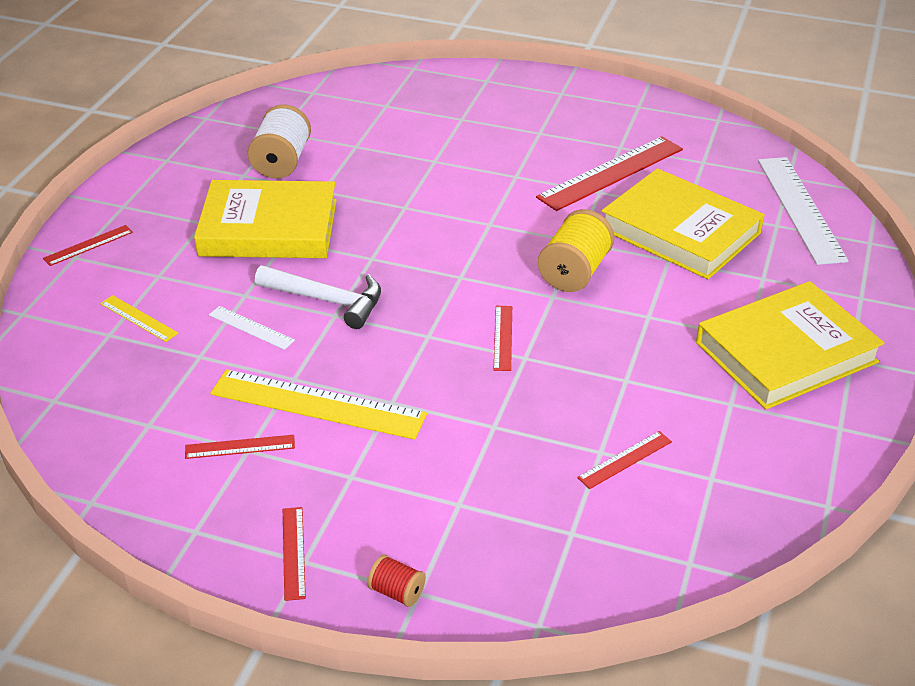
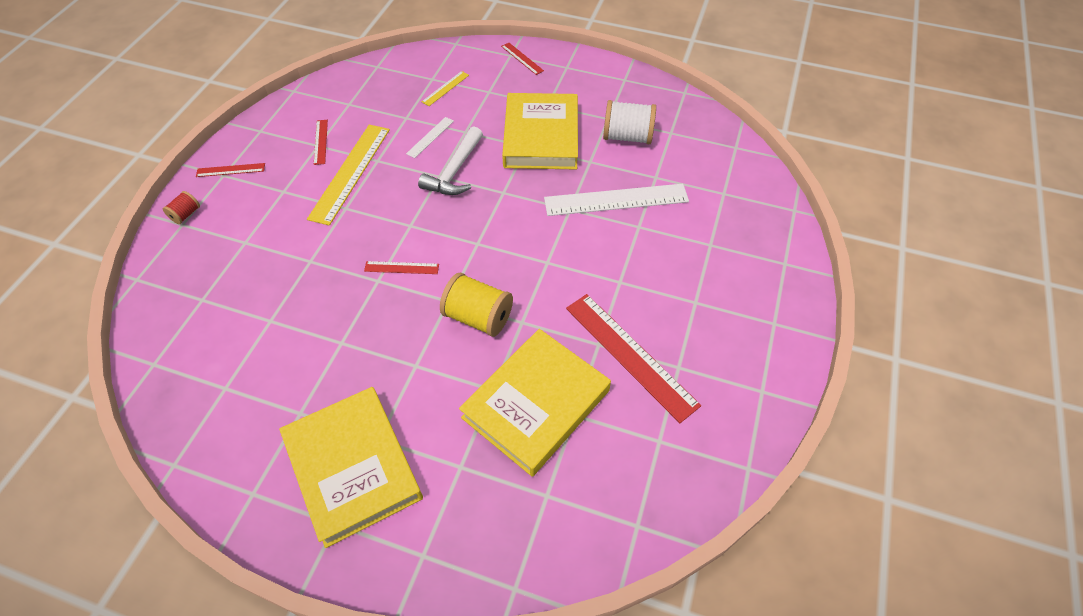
camera: 90 degrees right, 15 degrees up
(625, 460) = (257, 334): red ruler -> none
(800, 209) = (575, 525): white ruler -> white ruler (616, 200)

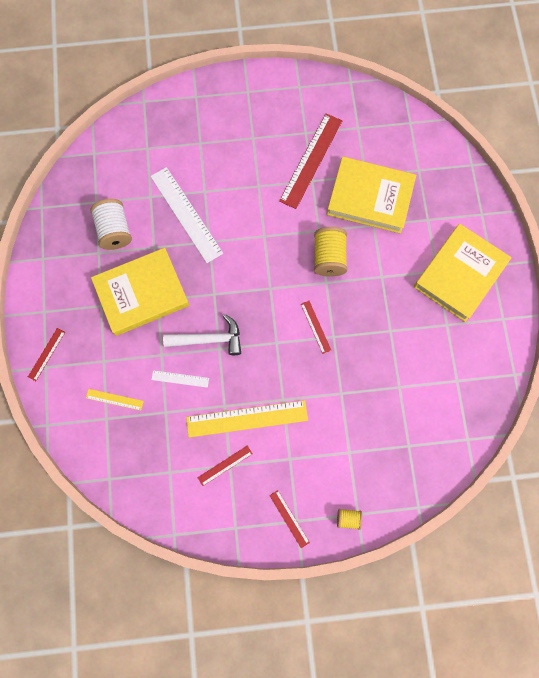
camera: 115 degrees left, 20 degrees up
(186, 214) = (348, 518): red spool -> yellow spool

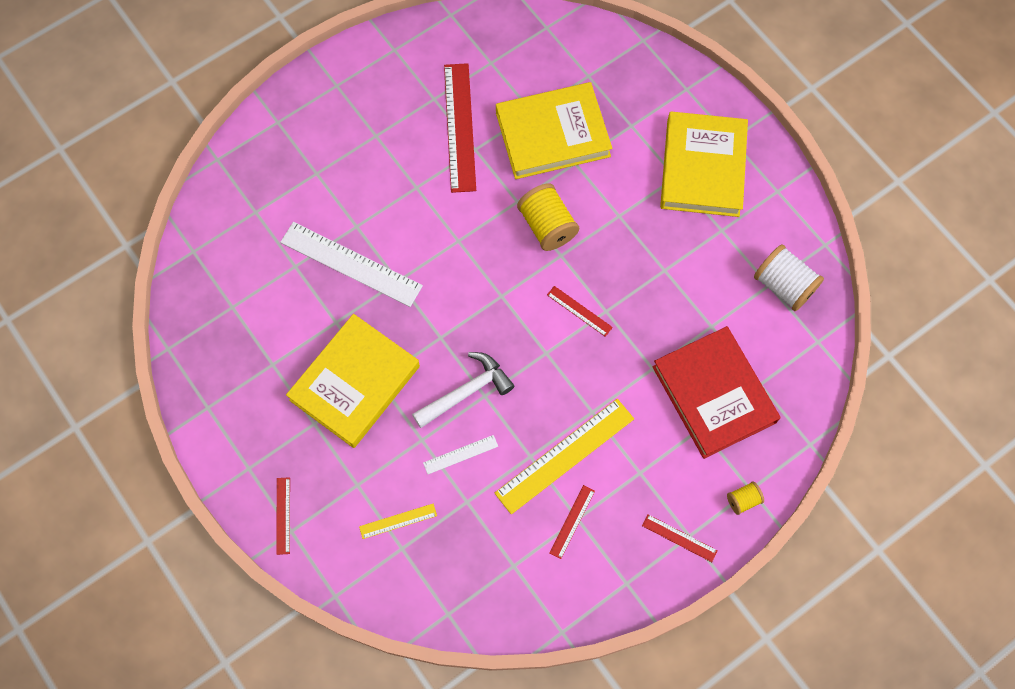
camera: 30 degrees left, 5 degrees down
(114, 231) = (276, 328): white spool -> white spool (784, 286)
(372, 434) = (714, 394): none -> red book

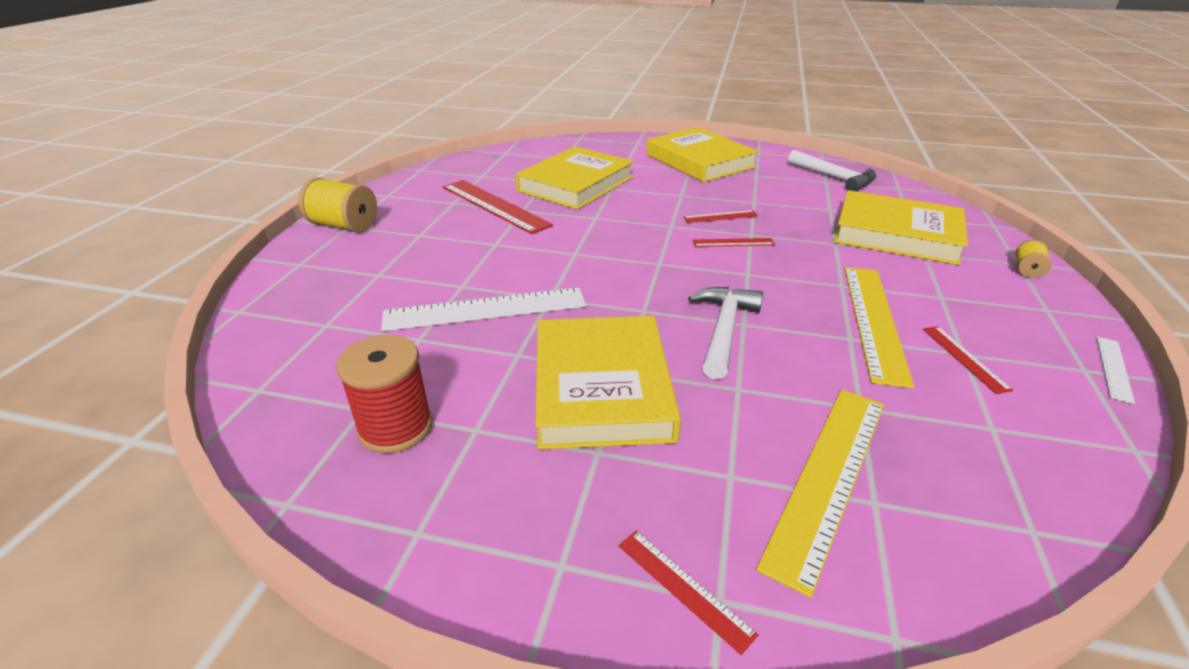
camera: 40 degrees left, 35 degrees down
(238, 333) = (395, 427): none -> red spool
(398, 521) = (827, 477): yellow ruler -> yellow ruler, size x2.08
(460, 454) = (792, 375): white ruler -> white ruler (1114, 368)
(547, 226) = (637, 218): yellow spool -> yellow spool (344, 225)
(679, 538) = (1046, 315): red ruler -> red ruler (720, 217)
(714, 394) = (896, 234): red book -> yellow book
(784, 286) = (834, 178): white spool -> white hammer

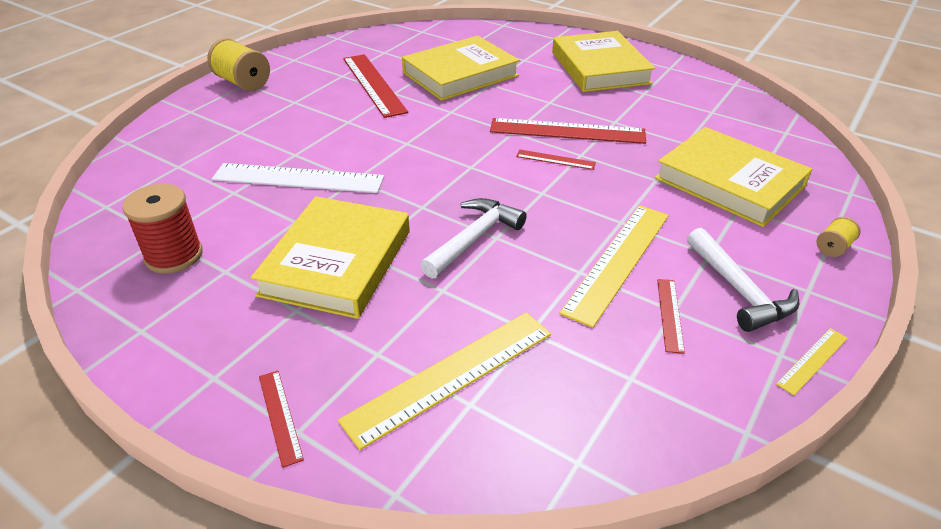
camera: 20 degrees right, 5 degrees up
(720, 217) = (567, 131): red ruler -> red ruler, size x2.08
(834, 178) = (724, 109): white hammer -> white hammer (739, 290)
(1114, 368) = (813, 360): white ruler -> yellow ruler

